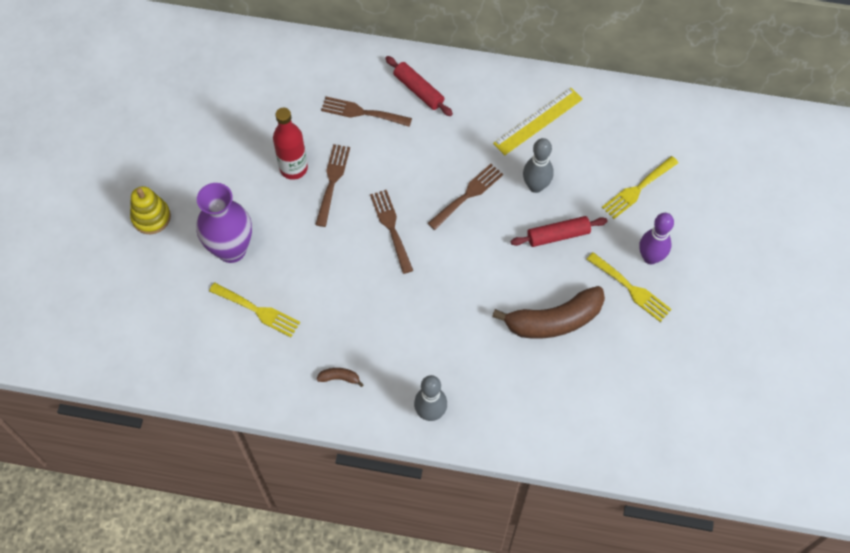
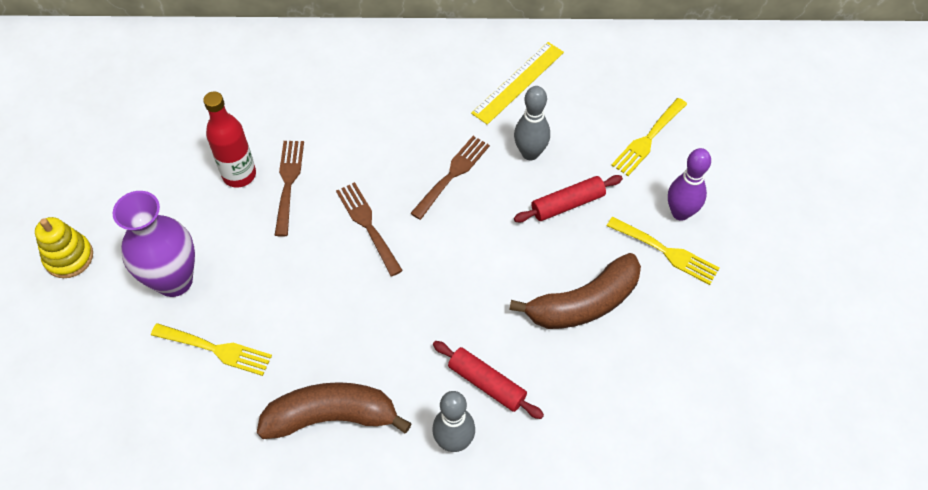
camera: 10 degrees left, 5 degrees down
(339, 378) = (332, 416): brown banana -> brown banana, size x2.49
(362, 112) = (312, 101): brown fork -> none
(418, 90) = (374, 69): red rolling pin -> red rolling pin (486, 383)

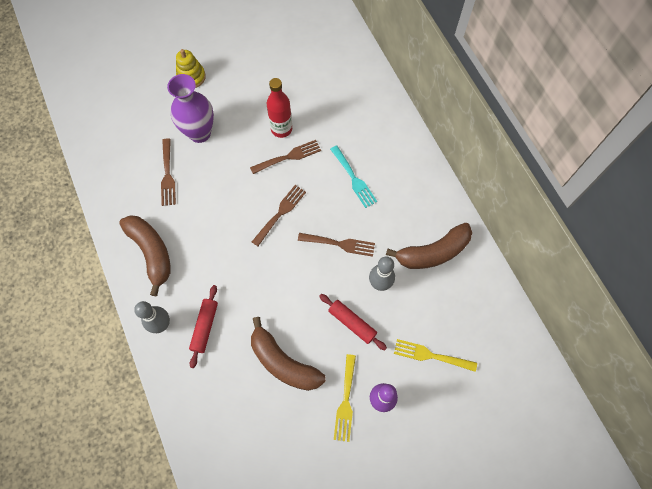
camera: 65 degrees right, 10 degrees up
(216, 349) = (168, 175): yellow fork -> brown fork
(369, 122) = (354, 179): none -> turquoise fork
(518, 82) = (433, 252): yellow ruler -> brown banana

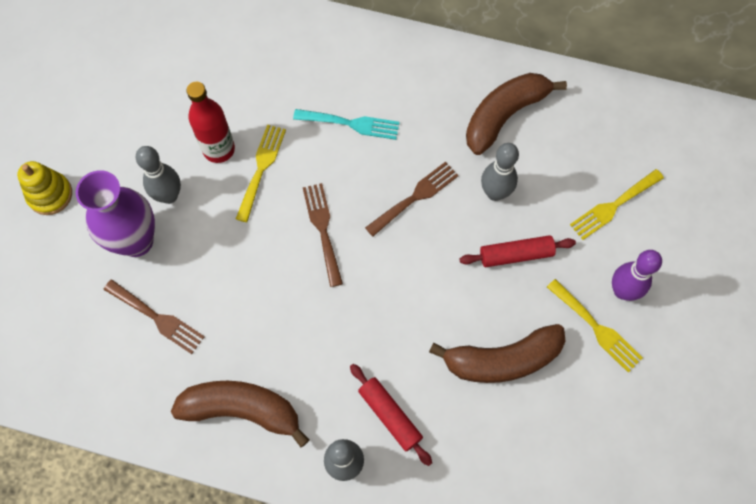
camera: 50 degrees left, 0 degrees up
(236, 127) = (169, 196): none -> grey bowling pin
(288, 157) = (261, 168): brown fork -> yellow fork
(433, 252) = (504, 115): brown banana -> brown banana turned 150 degrees counterclockwise

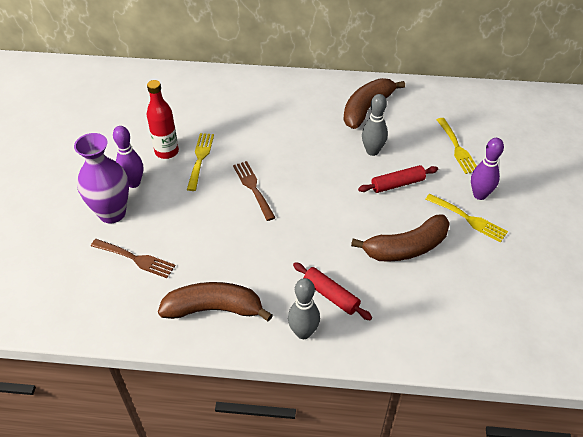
camera: 10 degrees left, 20 degrees down
(50, 195) = (41, 194): yellow stacking toy -> none
(169, 196) = (133, 183): grey bowling pin -> purple bowling pin
(351, 124) = (260, 126): turquoise fork -> none
(415, 197) = (316, 160): brown fork -> none
(613, 206) = (457, 148): yellow fork -> yellow fork turned 60 degrees counterclockwise

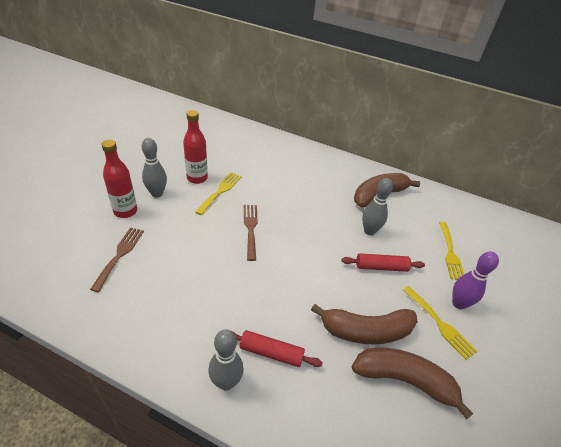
camera: 15 degrees right, 5 degrees down
(112, 213) = (125, 211): purple vase -> red bottle
(133, 183) = (157, 193): purple bowling pin -> grey bowling pin
(136, 259) = (119, 255): brown fork -> brown fork turned 120 degrees counterclockwise
(214, 309) = (157, 325): brown banana -> brown banana (404, 380)
(330, 295) = (271, 353): red rolling pin -> red rolling pin turned 45 degrees counterclockwise

